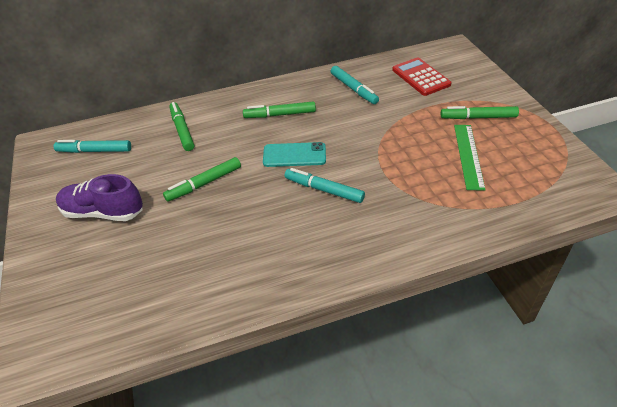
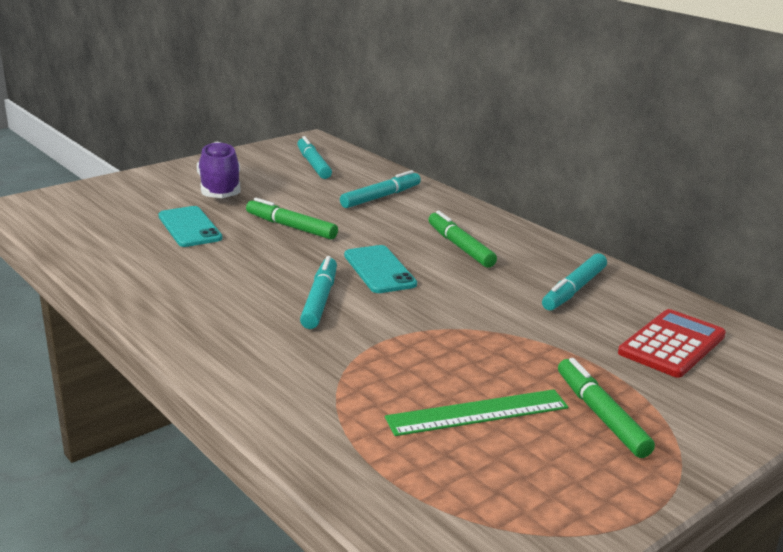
camera: 65 degrees right, 20 degrees down
(169, 241) = (189, 227): none -> turquoise phone
(182, 130) = (381, 197): green marker -> turquoise marker

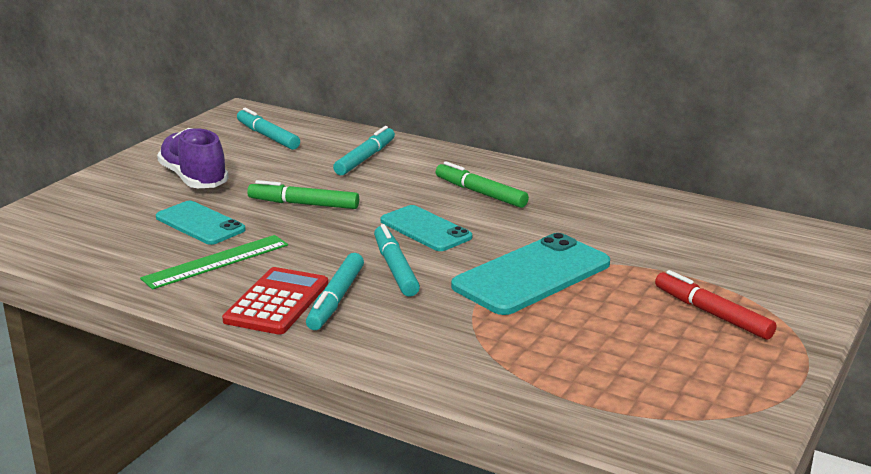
camera: 20 degrees left, 0 degrees up
(443, 334) = (532, 275): none -> turquoise phone
(477, 413) = (614, 335): green ruler -> green ruler (216, 262)
(574, 290) = (610, 213): turquoise marker -> turquoise marker (336, 299)
(601, 415) = (712, 314): green marker -> red marker
(672, 344) = (723, 244): red calculator -> red calculator (277, 302)

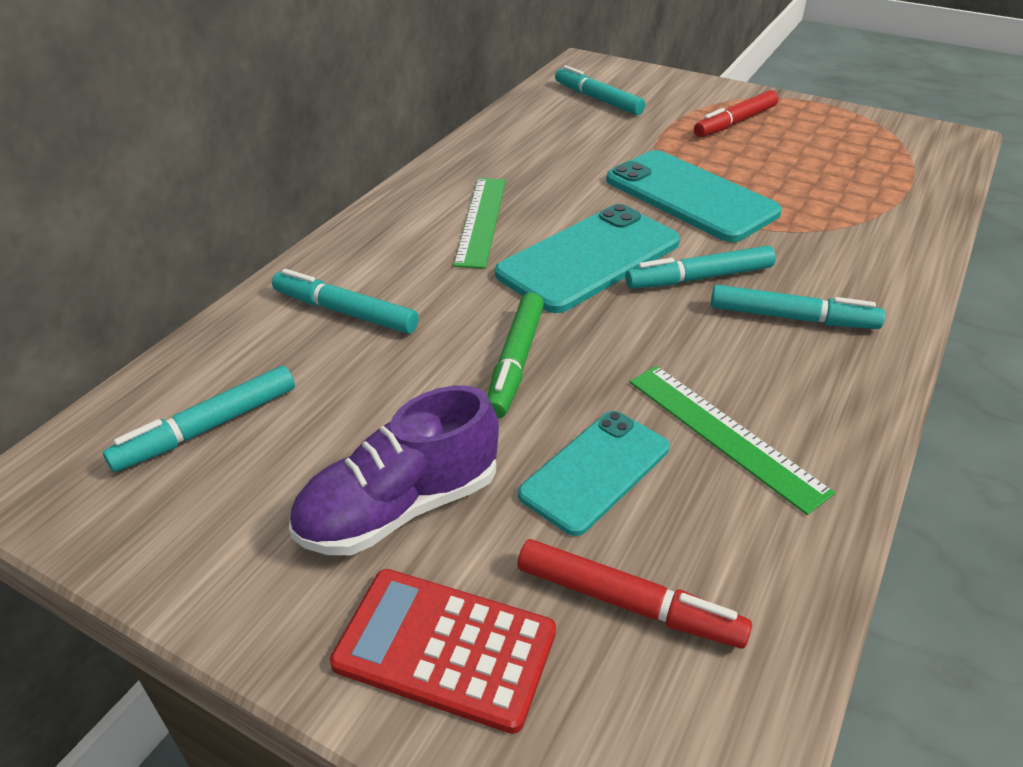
camera: 90 degrees left, 15 degrees up
(108, 228) = (628, 603): none -> red marker
(277, 302) = (818, 364): red calculator -> red calculator (445, 648)
(425, 229) = (589, 258): turquoise phone -> turquoise phone, size x1.57
(480, 193) = (481, 221): green marker -> green ruler
(741, 243) = (597, 99): none -> turquoise marker

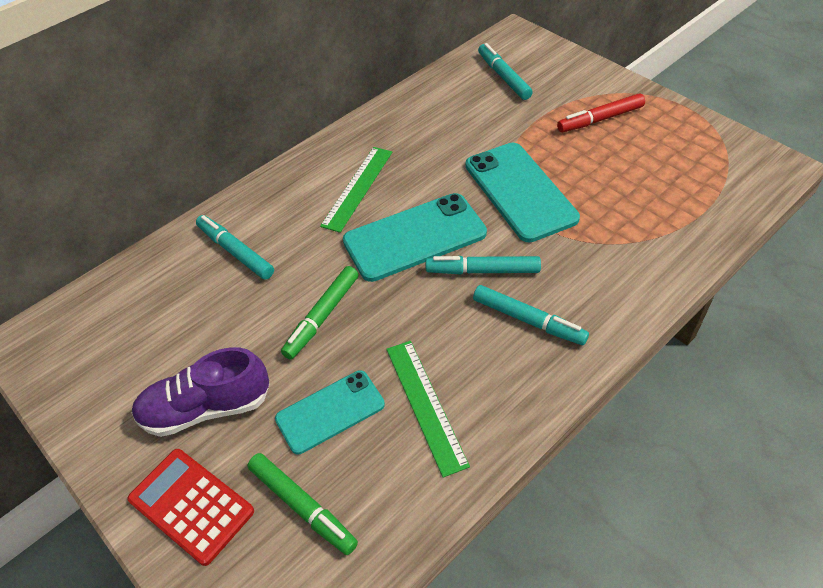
camera: 20 degrees right, 10 degrees up
(208, 428) = (124, 325): turquoise marker -> none
(628, 603) = (302, 506): red marker -> green marker

